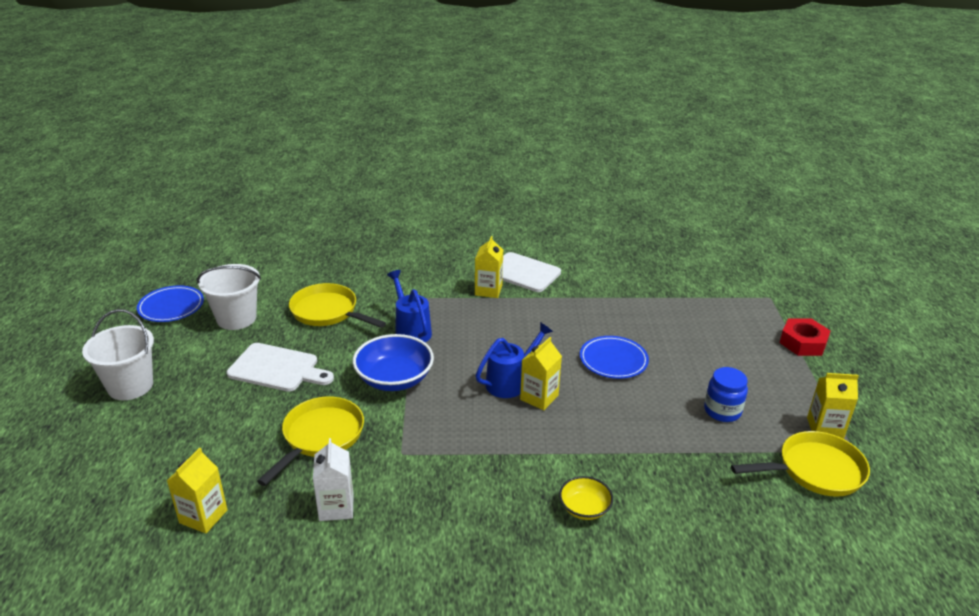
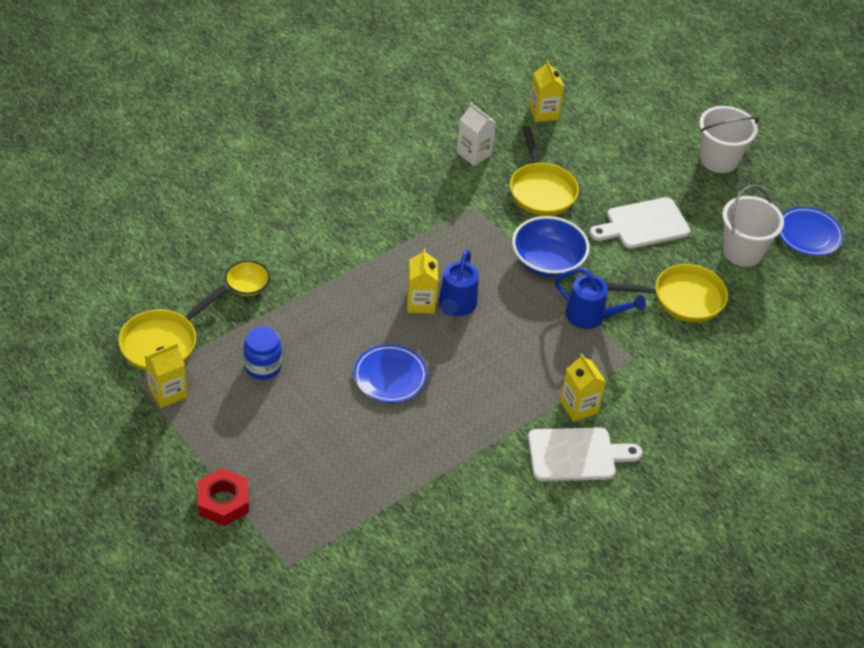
camera: 140 degrees right, 15 degrees up
(584, 508) = (316, 229): yellow bowl -> yellow bowl (247, 287)

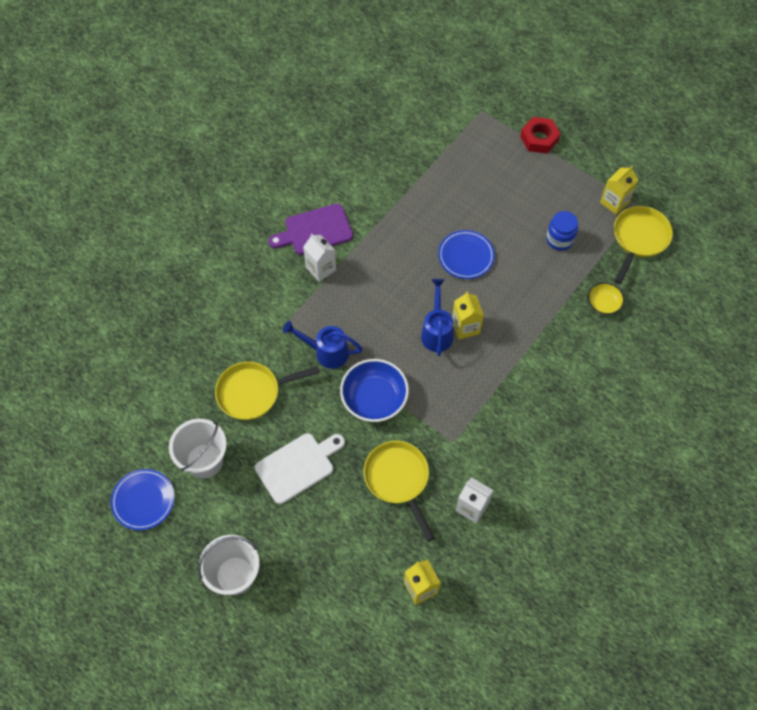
camera: 170 degrees right, 15 degrees up
(577, 455) = (315, 230): white cutting board -> purple cutting board
(578, 407) = (321, 269): yellow carton -> white carton

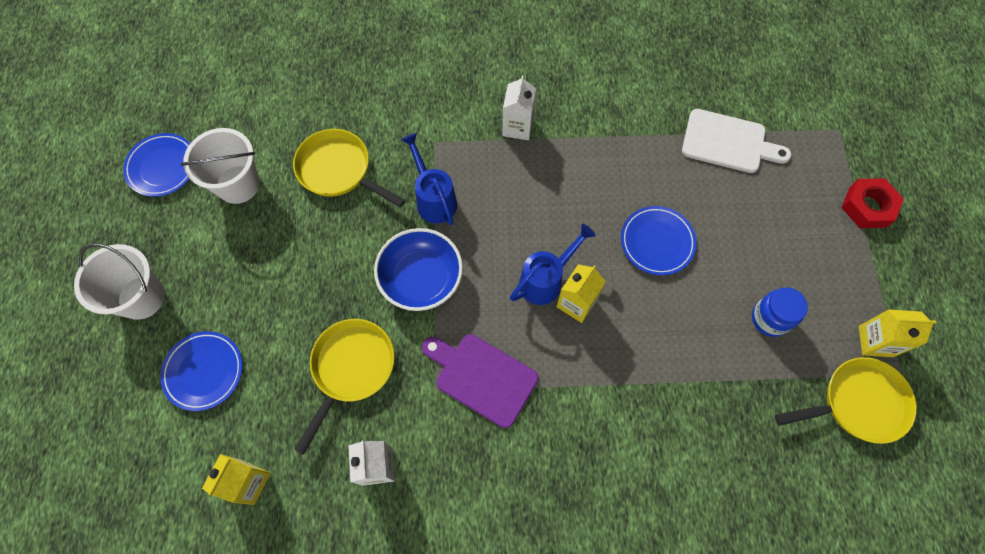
camera: 50 degrees right, 5 degrees up
(298, 466) = (294, 266): white cutting board -> white cutting board (728, 142)
(315, 230) = (553, 91): purple cutting board -> purple cutting board (482, 377)
(324, 568) = (204, 371): none -> blue plate
(603, 304) = (738, 425): yellow bowl -> none

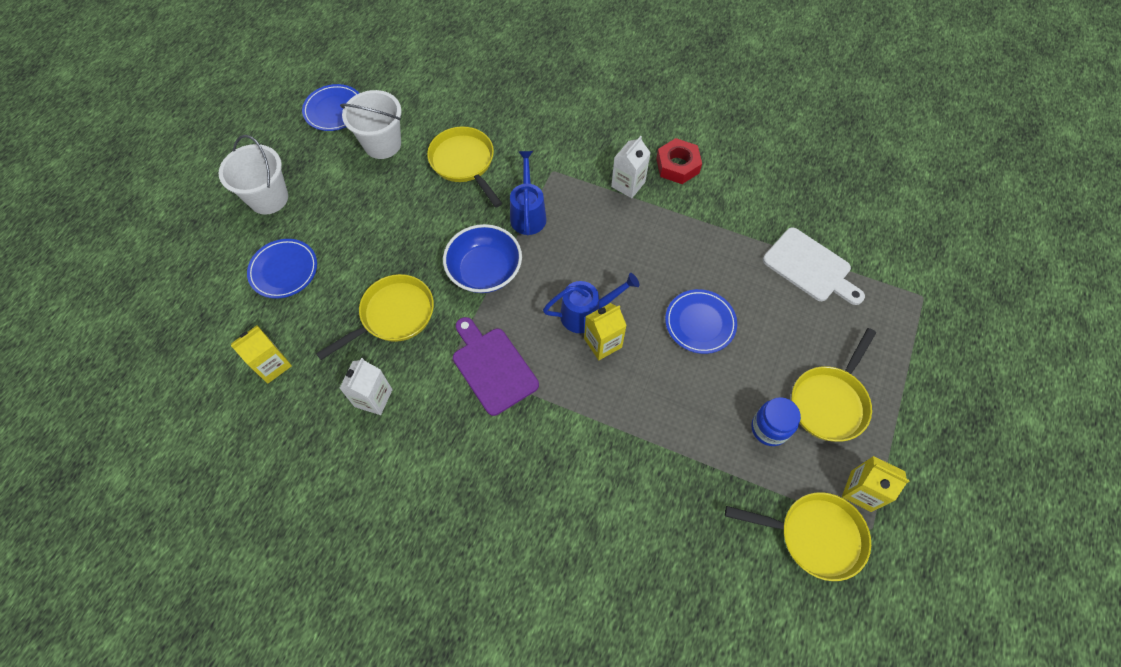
camera: 25 degrees right, 5 degrees down
(809, 268) = (829, 402): none -> yellow pan
(867, 207) = (916, 373): red nut -> red nut (677, 166)

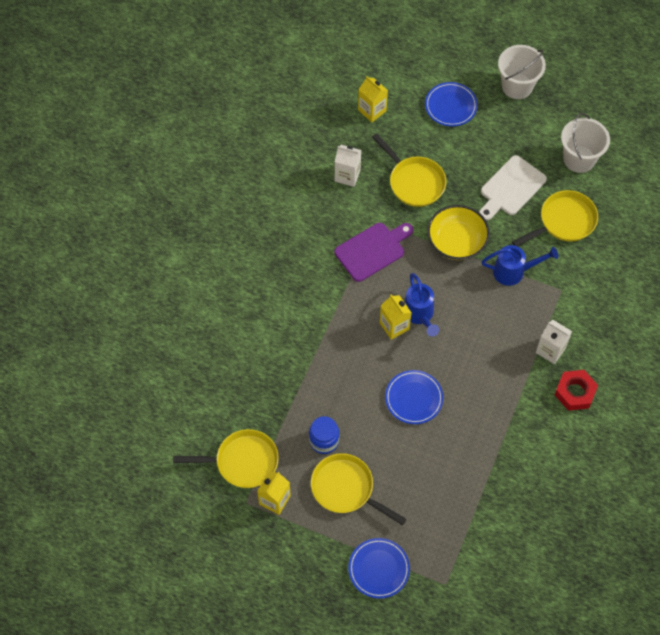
camera: 90 degrees right, 0 degrees up
(334, 110) = (613, 119): blue plate -> blue plate (379, 569)
(485, 270) = (456, 241): blue bowl -> yellow bowl
(810, 267) = (471, 492): white cutting board -> white cutting board (510, 188)
(814, 536) = (242, 462): yellow pan -> yellow pan turned 105 degrees counterclockwise

